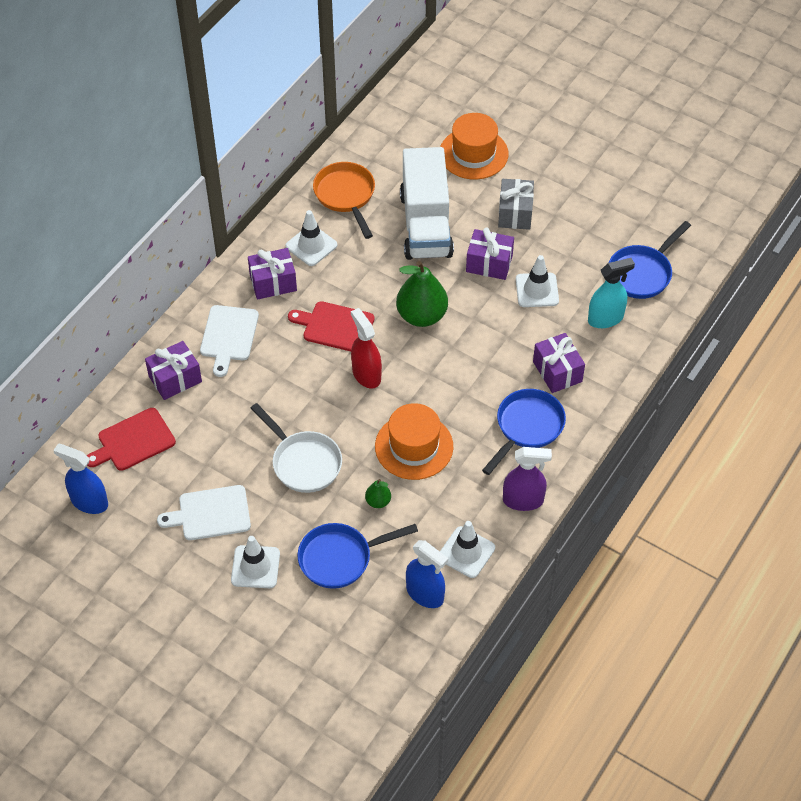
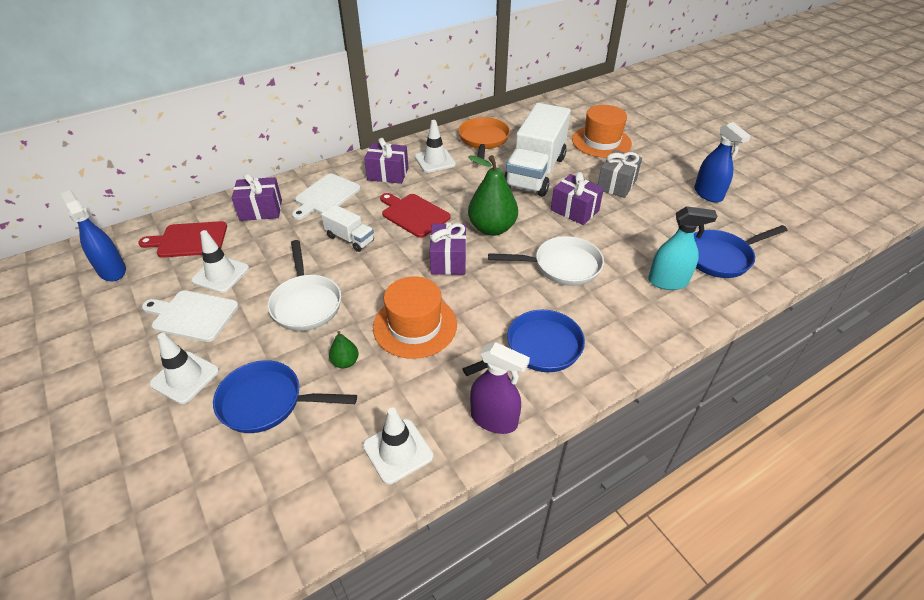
camera: 25 degrees right, 10 degrees down
(293, 379) = (350, 239): none -> white truck
(366, 374) = (414, 255): red spray bottle -> none
(425, 594) = (322, 479): blue spray bottle -> blue spray bottle (708, 194)
(507, 336) = (562, 266): none -> white pan
(537, 290) = (609, 240): white traffic cone -> white traffic cone (221, 274)
(557, 371) = (596, 310): purple gift -> purple gift (448, 260)

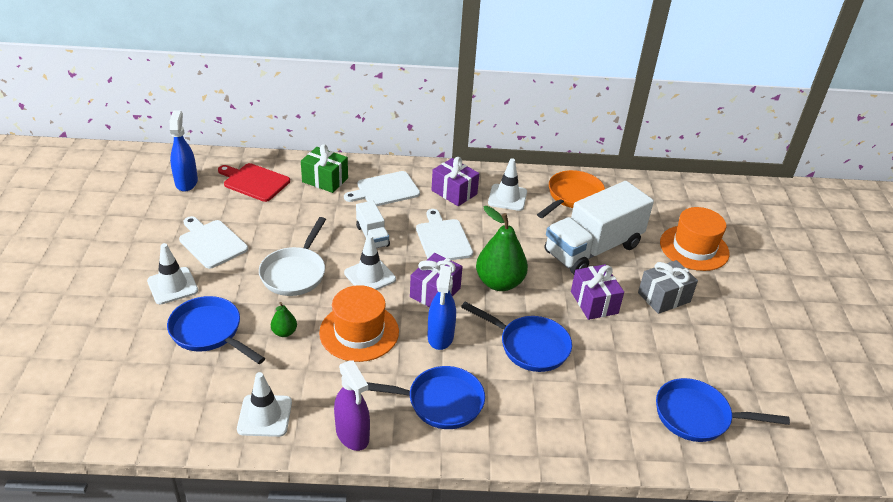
camera: 30 degrees right, 5 degrees down
(221, 274) = (254, 220): white traffic cone -> white traffic cone (370, 276)
(261, 210) = (325, 180): purple gift -> green gift
(413, 214) = (443, 239): red cutting board -> white cutting board
(562, 266) = (529, 346): white pan -> blue pan
(668, 282) = (616, 410): turquoise spray bottle -> none
(708, 194) = (755, 351): blue spray bottle -> blue spray bottle (440, 336)

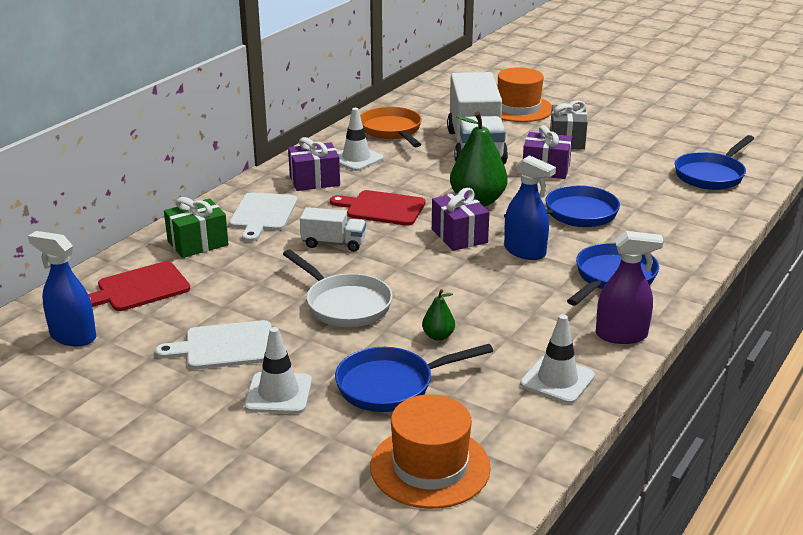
camera: 55 degrees left, 10 degrees down
(359, 332) = (479, 292): orange hat -> orange hat (430, 467)
(370, 276) = (397, 263): white traffic cone -> none
(443, 239) = (382, 208): white cutting board -> red cutting board

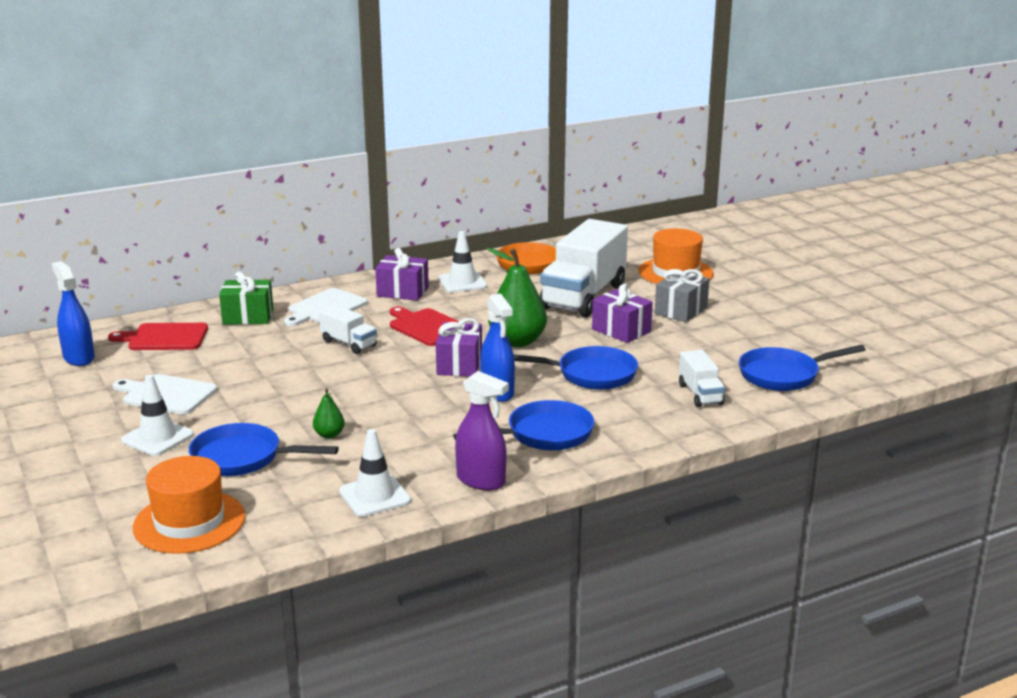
camera: 30 degrees right, 5 degrees down
(344, 304) = (292, 391): white pan -> none
(677, 207) = (700, 394): none -> white truck

